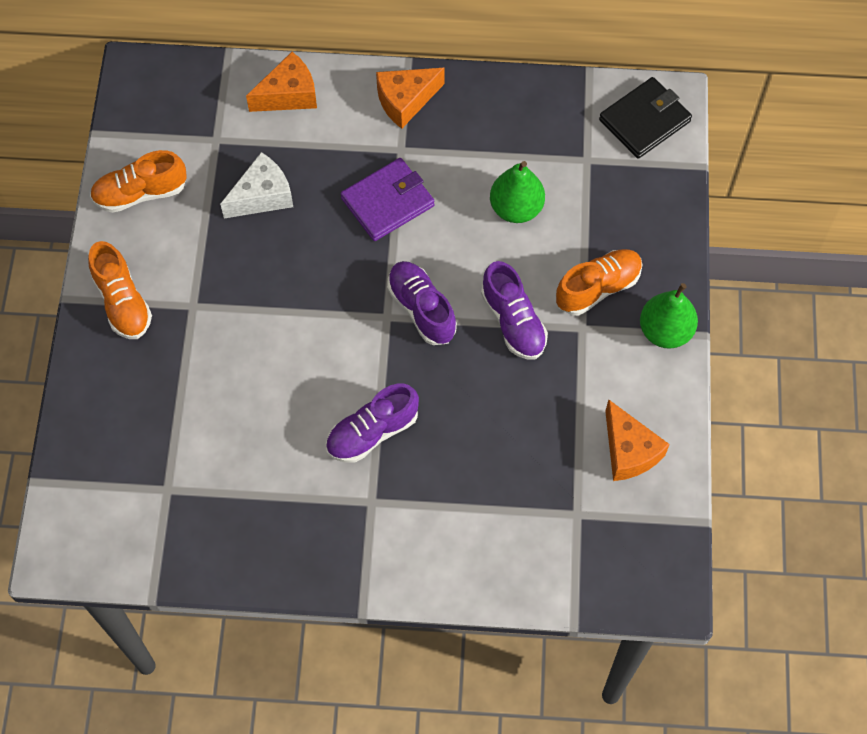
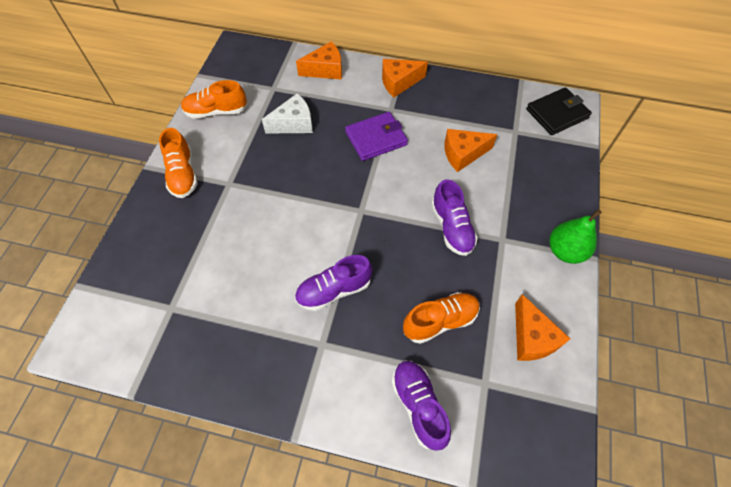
camera: 10 degrees right, 5 degrees down
(421, 309) = (387, 209): purple shoe -> purple shoe (419, 406)
(516, 208) = (463, 154): green pear -> orange cheese
(598, 288) = (516, 214): orange shoe -> orange shoe (440, 321)

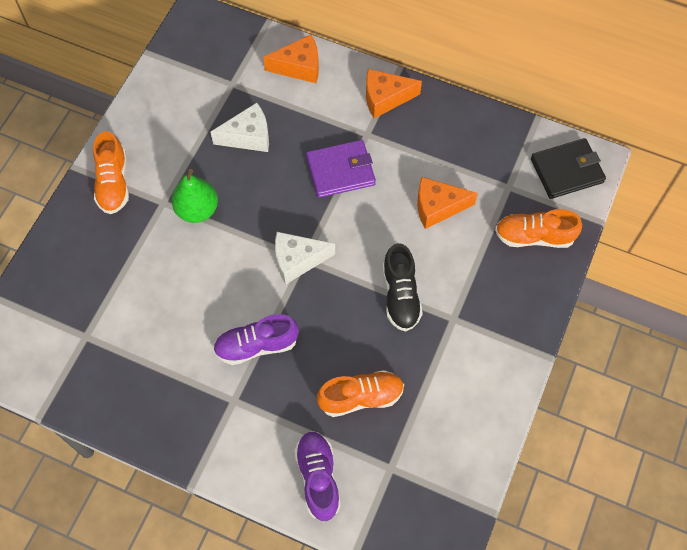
camera: 10 degrees right, 5 degrees up
(216, 111) = (160, 106): orange shoe -> orange shoe (534, 236)
(355, 212) = (297, 260): none -> white cheese
(451, 227) = (400, 295): purple shoe -> black shoe
(532, 338) = (452, 431): orange cheese -> none
(565, 251) = (519, 343): green pear -> green pear (197, 210)

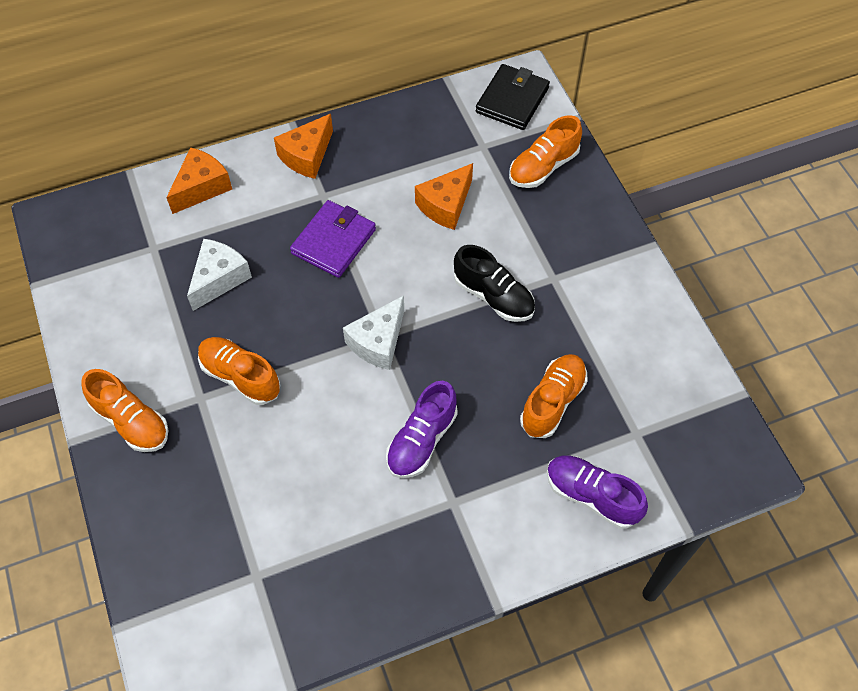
camera: 45 degrees left, 5 degrees down
(197, 210) = (240, 376): green pear -> orange shoe

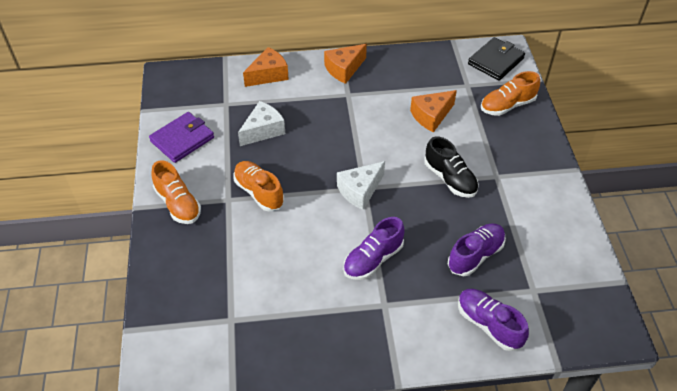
camera: 15 degrees right, 10 degrees down
(334, 241) = (347, 123): purple wallet -> purple wallet (182, 139)
(552, 402) = (475, 255): orange shoe -> purple shoe

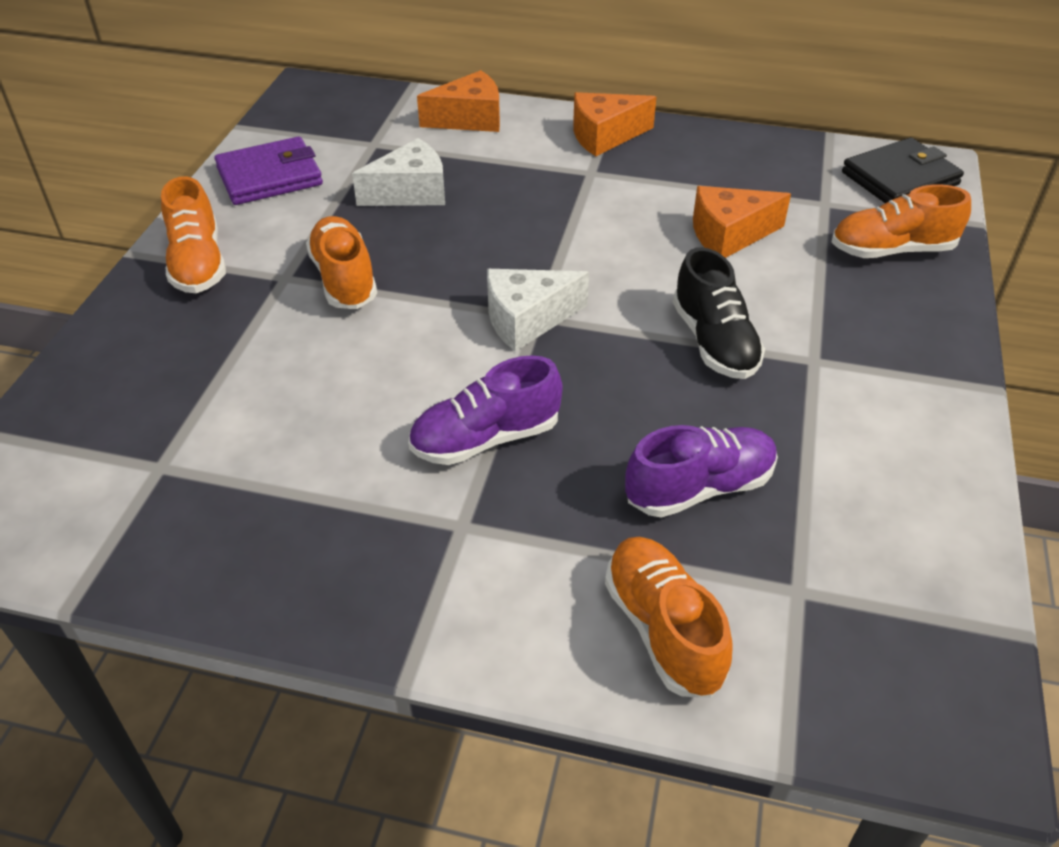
camera: 20 degrees right, 5 degrees down
(489, 324) = (663, 629): purple shoe -> orange shoe

